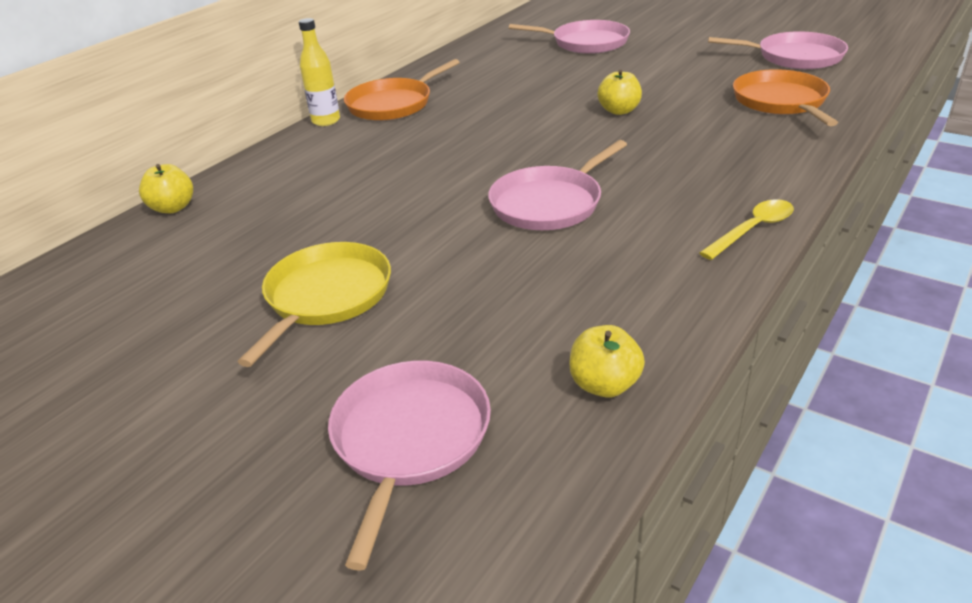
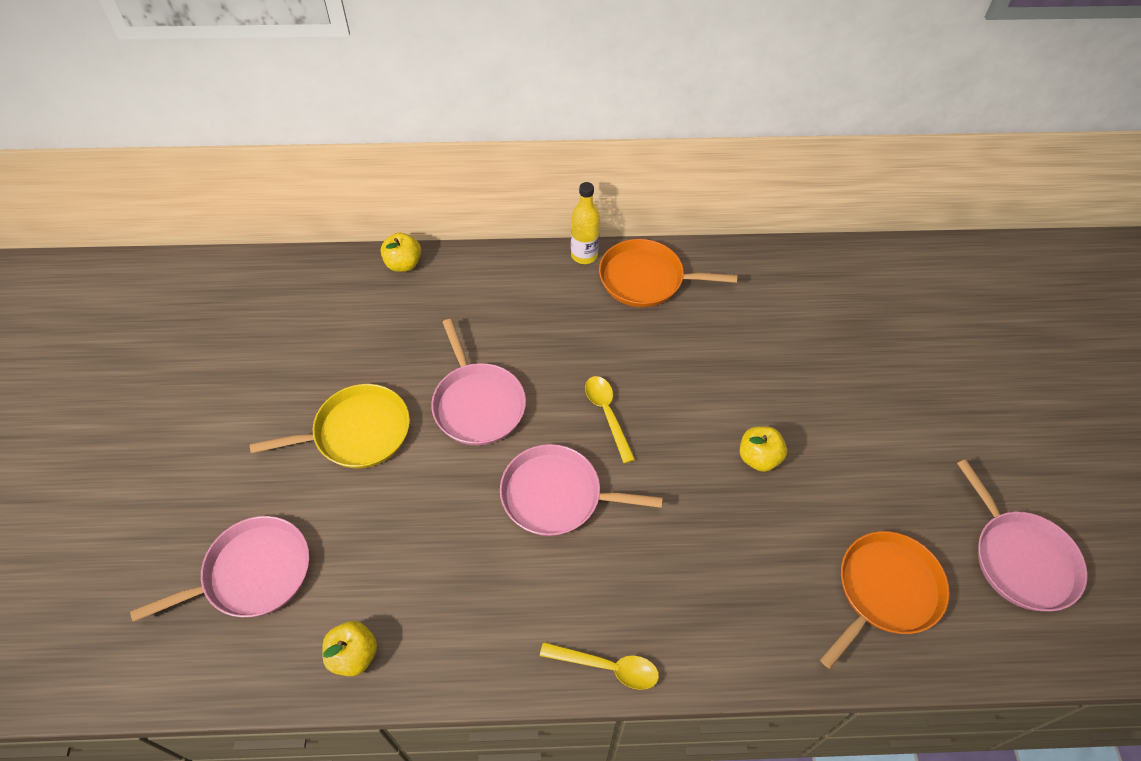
camera: 50 degrees right, 20 degrees up
(498, 156) = (607, 414): none -> yellow spoon
(586, 43) = (898, 344): pink pan -> pink pan (477, 404)

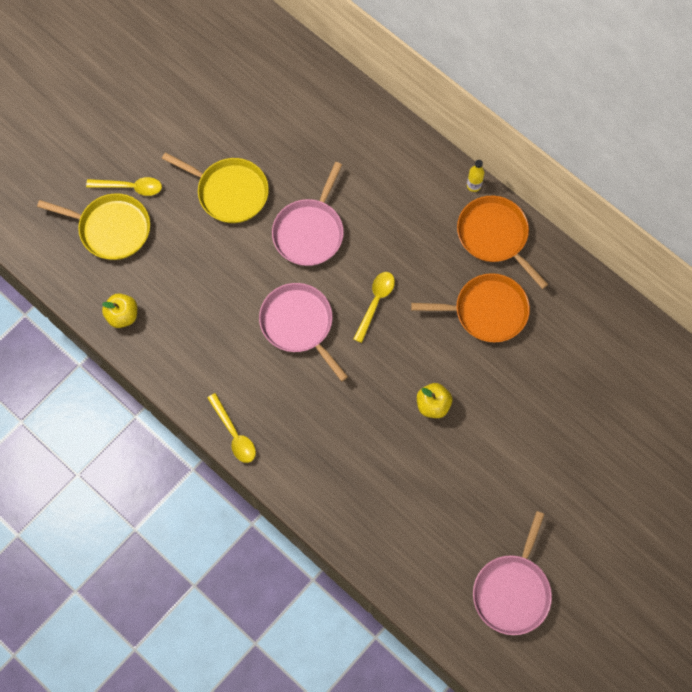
camera: 45 degrees right, 15 degrees up
(237, 513) = (130, 187): none -> yellow spoon
(252, 573) = (111, 229): pink pan -> yellow pan
(403, 264) = (356, 97): yellow apple -> none
(584, 255) = (474, 185): yellow bottle -> yellow bottle, size x0.64
(885, 591) = (416, 534): orange pan -> orange pan (486, 311)

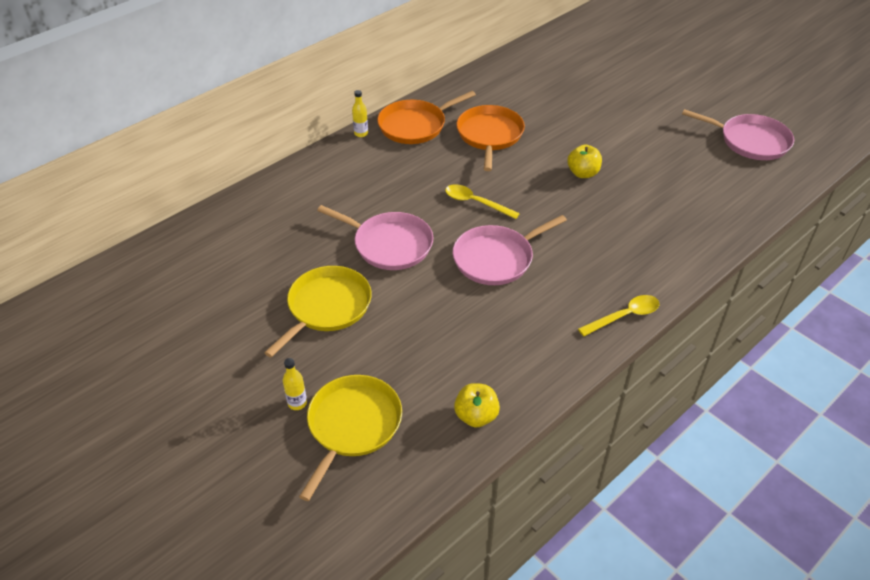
camera: 85 degrees left, 25 degrees down
(130, 187) = (297, 403): yellow spoon -> yellow bottle

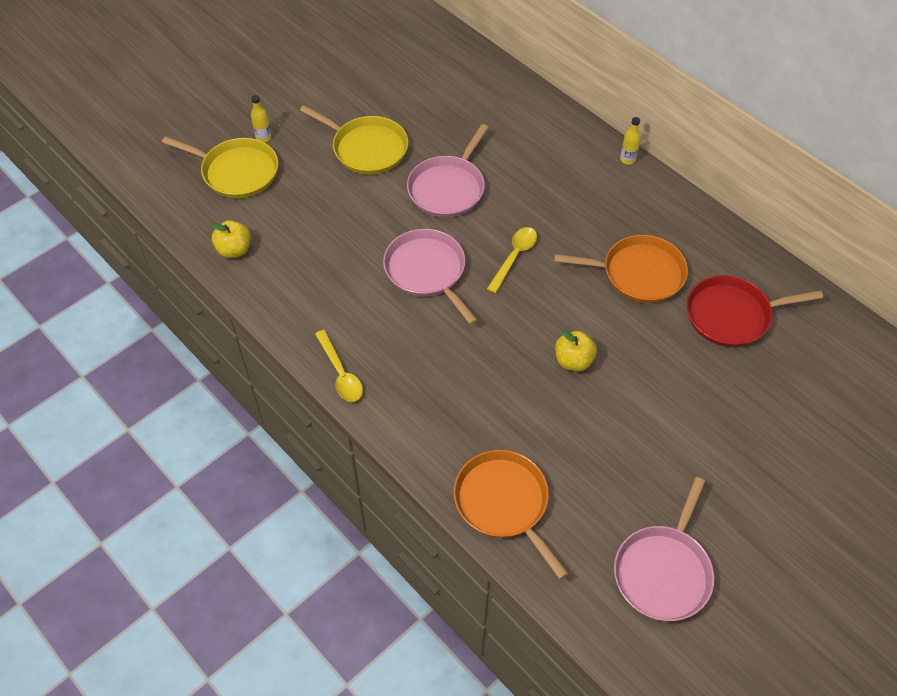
camera: 90 degrees right, 10 degrees up
(415, 125) = (649, 205): orange pan -> orange pan (504, 503)
(526, 95) = (732, 315): none -> red pan

